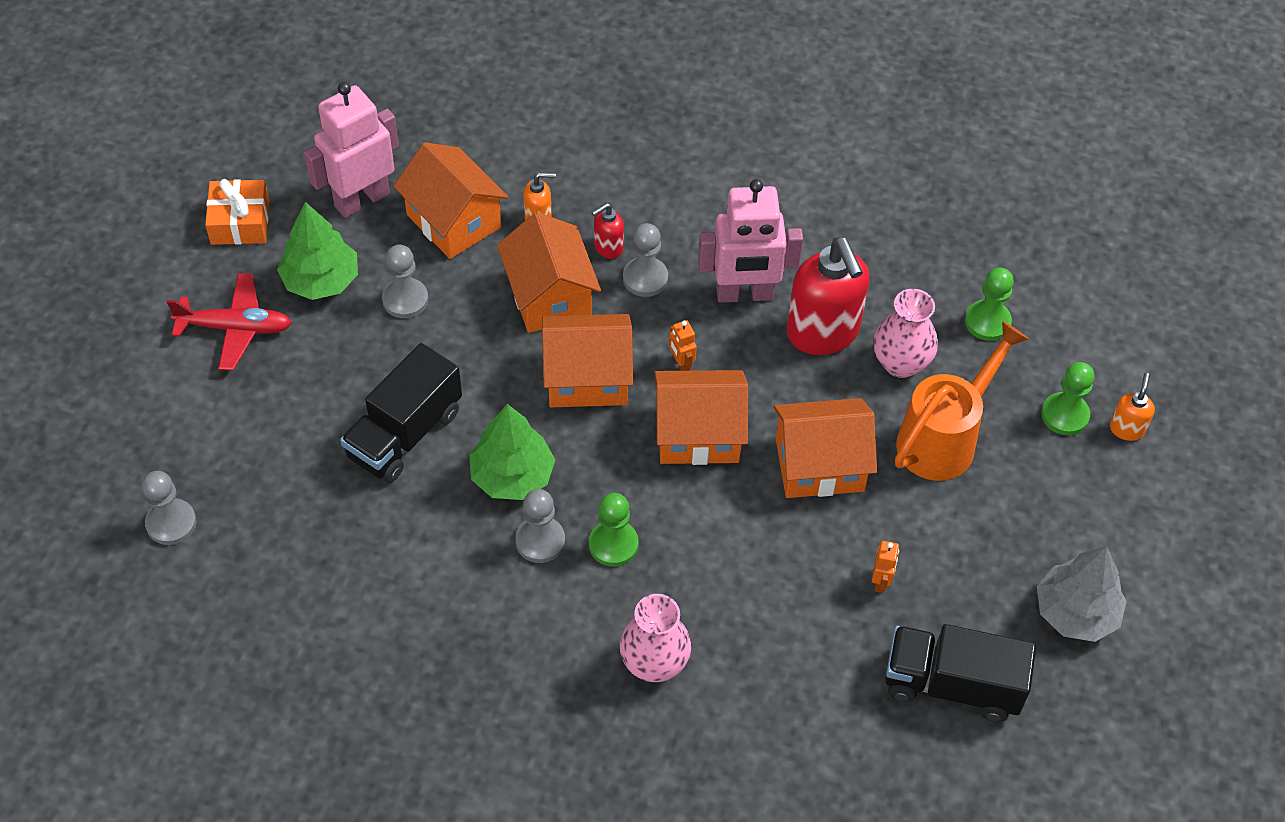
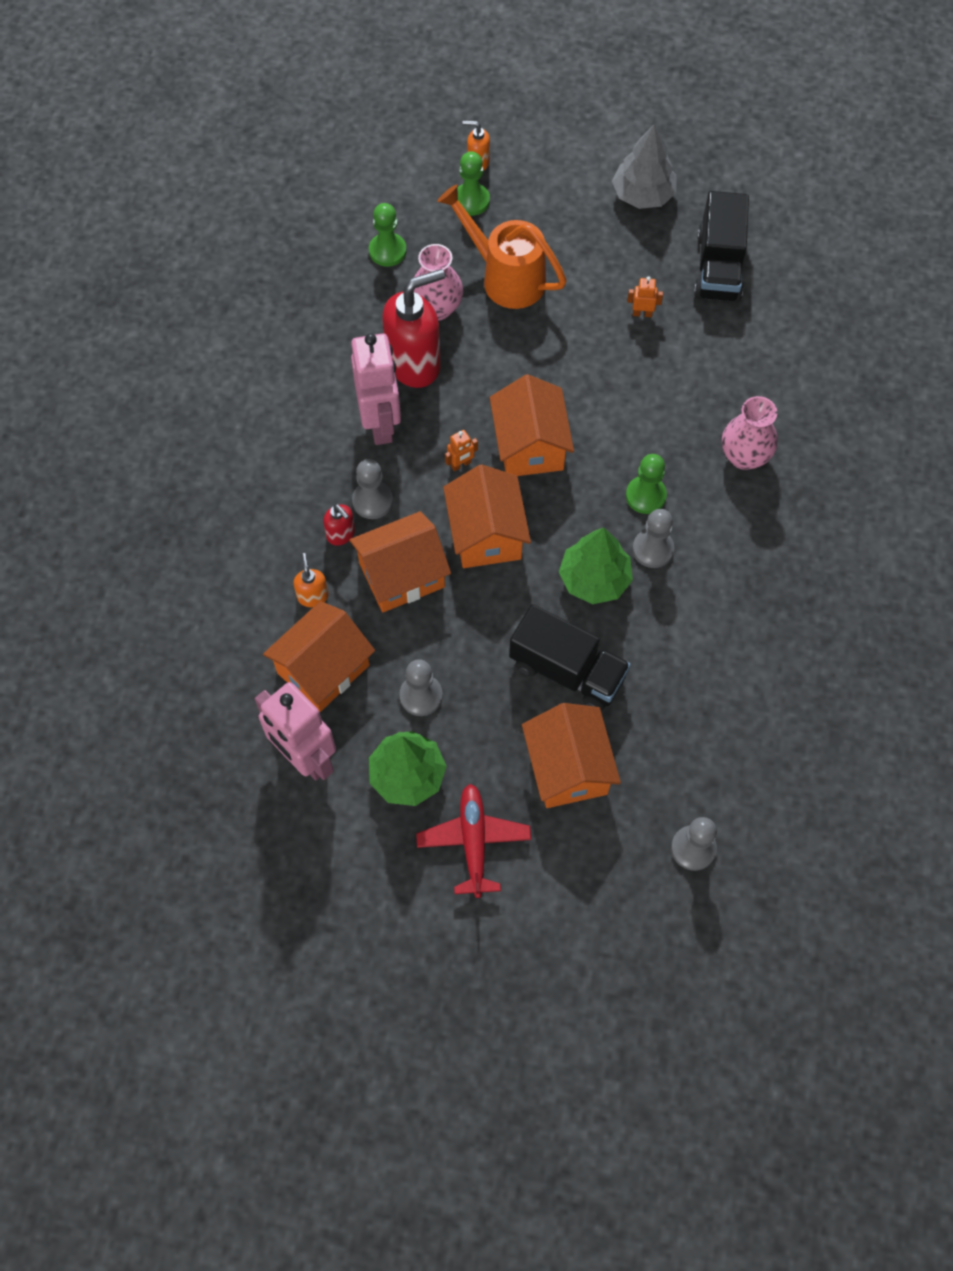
camera: 95 degrees left, 10 degrees up
(240, 222) = (344, 867): orange gift -> none
(819, 465) = (545, 358): orange house -> orange house (568, 768)

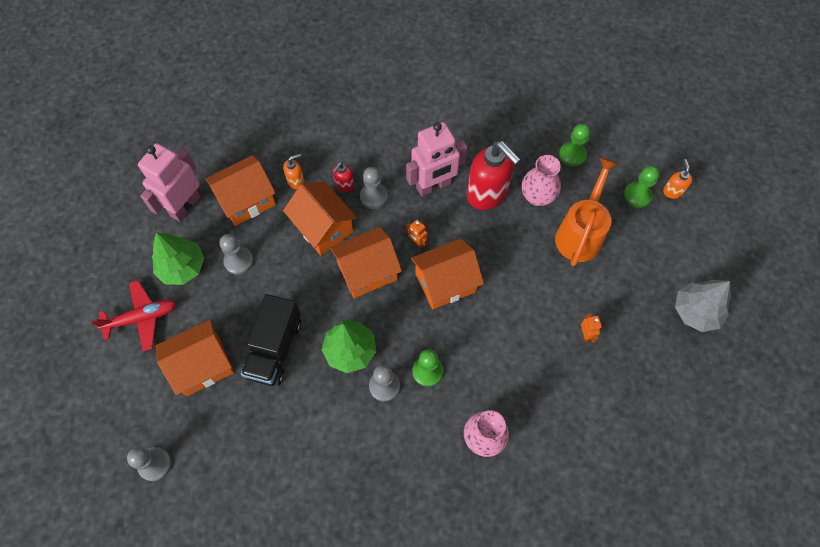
camera: 75 degrees right, 0 degrees up
(323, 669) = (246, 200): orange house -> orange house turned 60 degrees counterclockwise
(718, 267) = (651, 382): black truck -> none

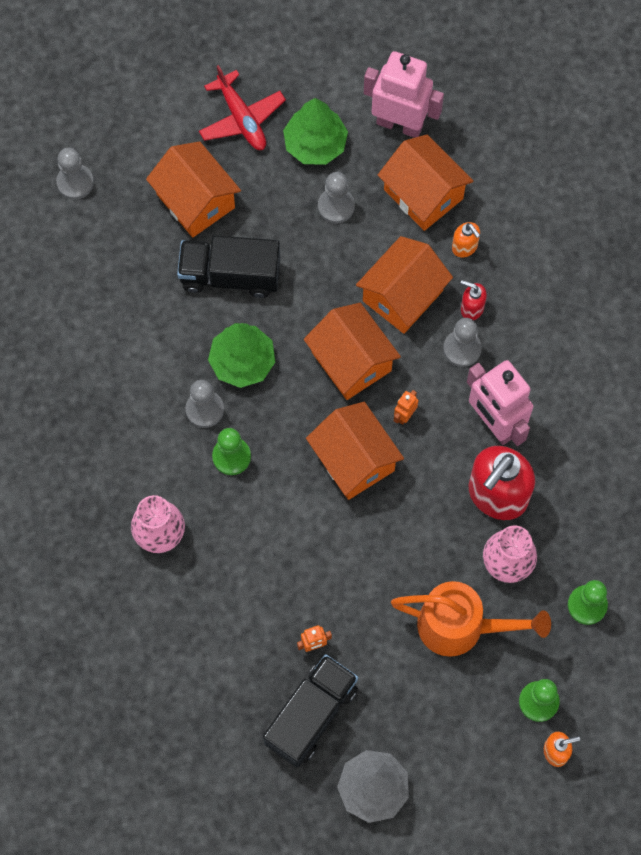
camera: 80 degrees right, 5 degrees up
(639, 345) = (311, 715): none -> black truck

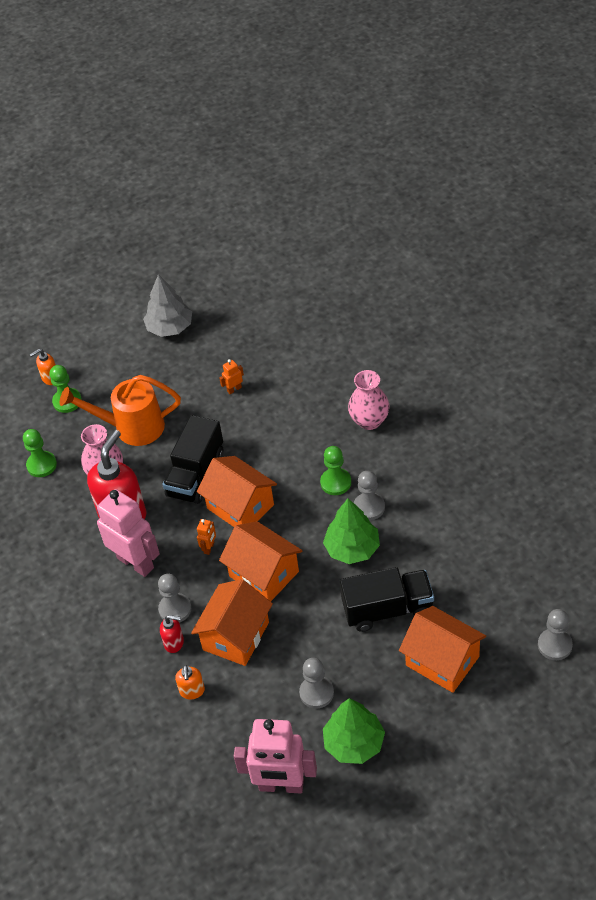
camera: 170 degrees right, 20 degrees down
(241, 118) = (431, 746): red plane -> none
(311, 715) = (223, 352): black truck -> black truck (196, 474)
(423, 194) = (241, 727): orange house -> none
(465, 247) = (192, 691): orange soap dispenser -> orange soap dispenser turned 135 degrees counterclockwise

